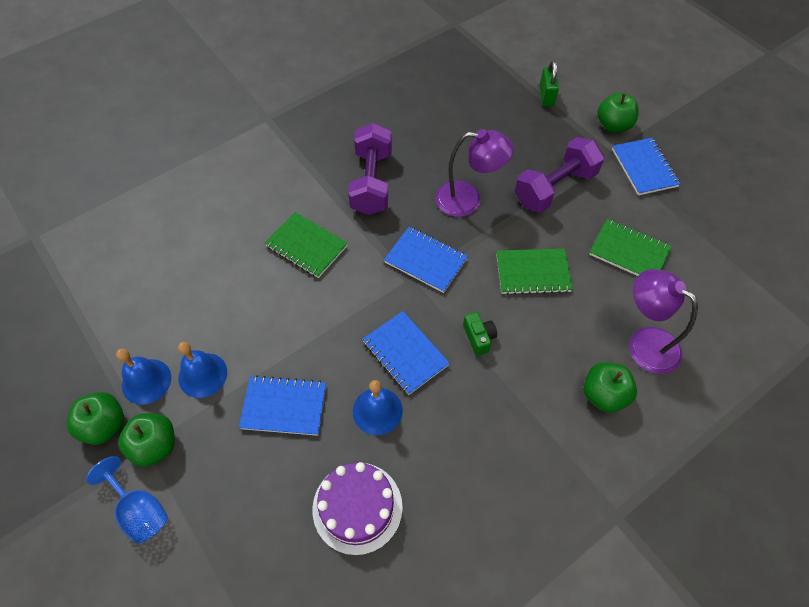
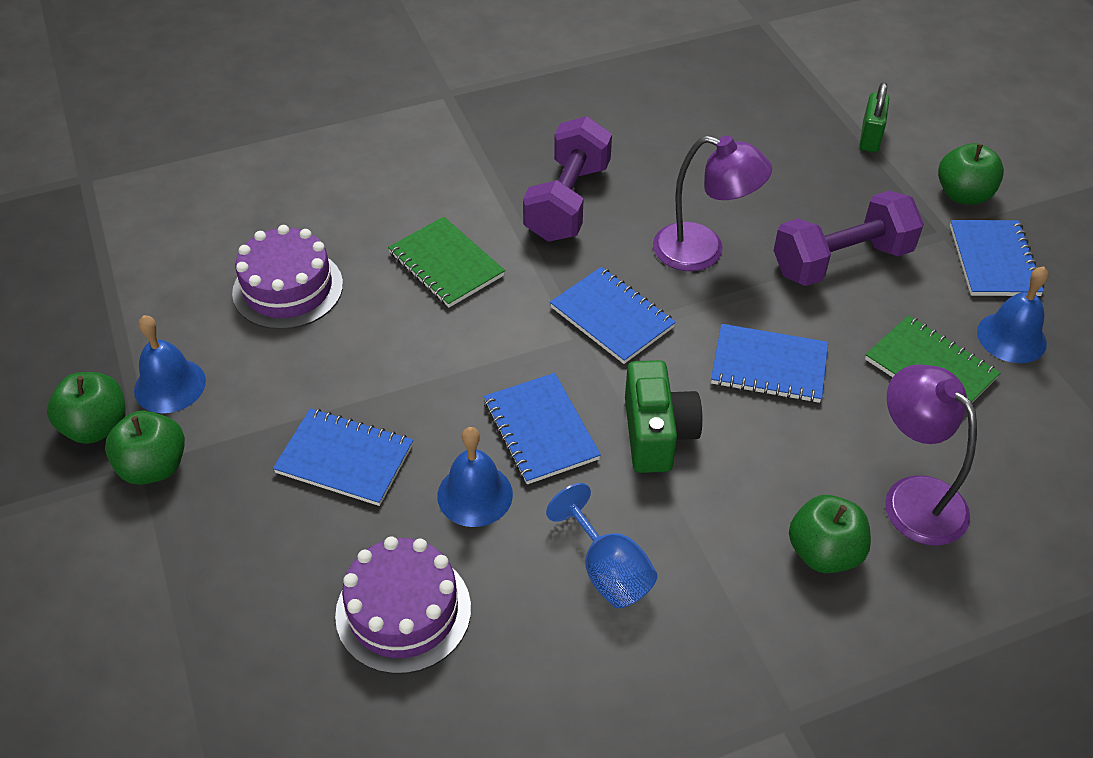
camera: 15 degrees right, 10 degrees down
(140, 510) = (106, 541): blue goblet -> blue goblet (607, 570)
(202, 375) = (247, 394): blue bell -> blue bell (1011, 337)
(205, 288) = (288, 288): none -> purple cake
(479, 337) = (657, 434): green camera -> green camera, size x1.71
(533, 272) = (769, 366): green notebook -> blue notebook

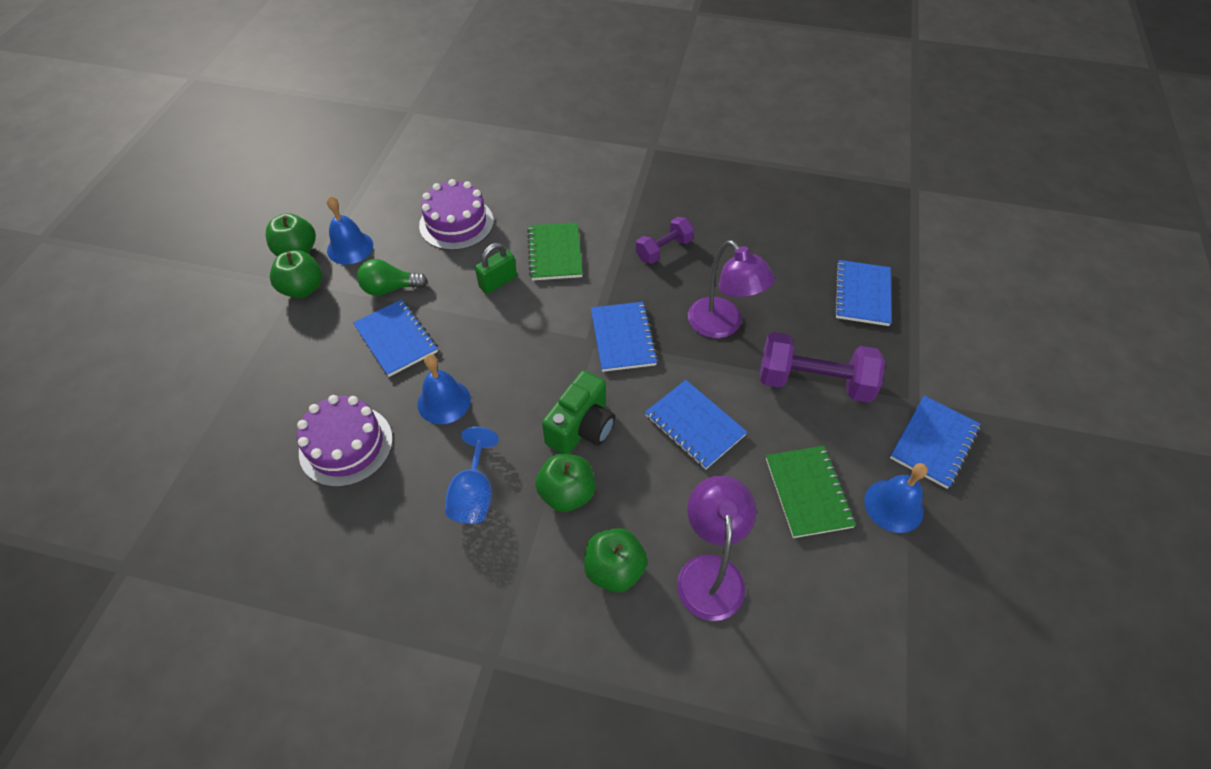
camera: 35 degrees right, 5 degrees up
(277, 406) = (390, 288): none -> green light bulb
(541, 430) = (515, 385): blue notebook -> blue notebook (862, 294)
(567, 202) = (664, 250): purple dumbbell -> purple dumbbell, size x0.60
(870, 137) = (919, 306): green padlock -> green padlock (498, 282)
(963, 195) = (955, 382): green apple -> green apple (567, 493)

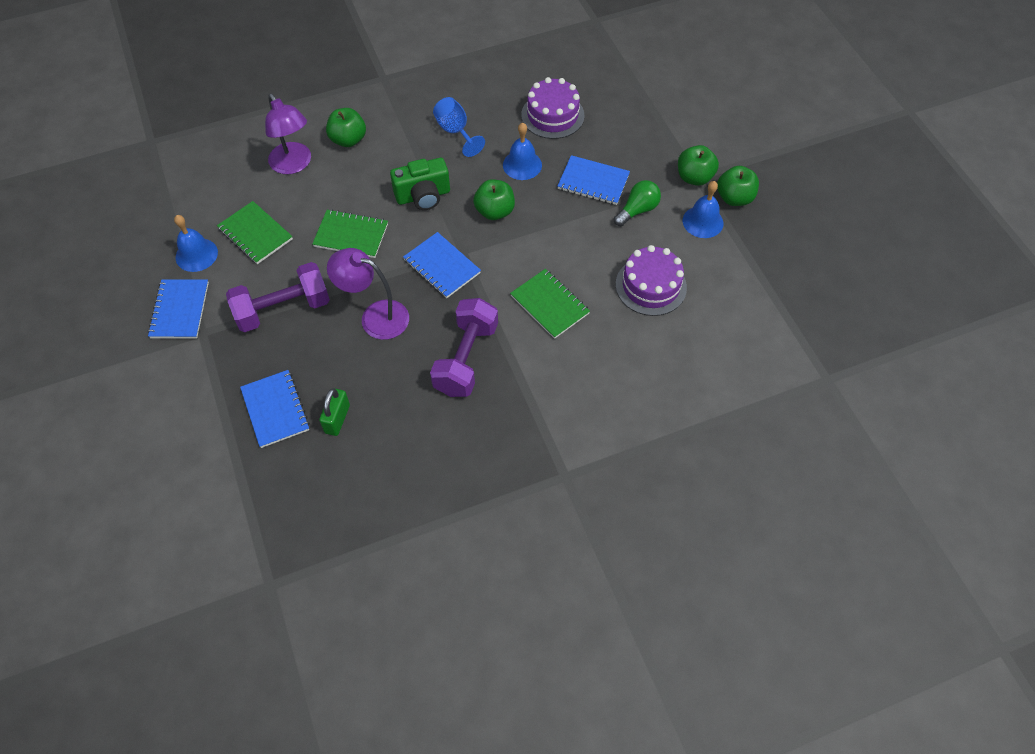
camera: 145 degrees right, 5 degrees up
(498, 282) = (568, 257): green padlock -> green padlock (337, 419)
(567, 493) = (403, 159): green apple -> green apple (494, 211)
(581, 427) = (423, 196): green camera -> green camera turned 105 degrees counterclockwise
(664, 250) = (466, 359): purple dumbbell -> purple dumbbell, size x1.68
(694, 425) = (351, 235): blue notebook -> green notebook

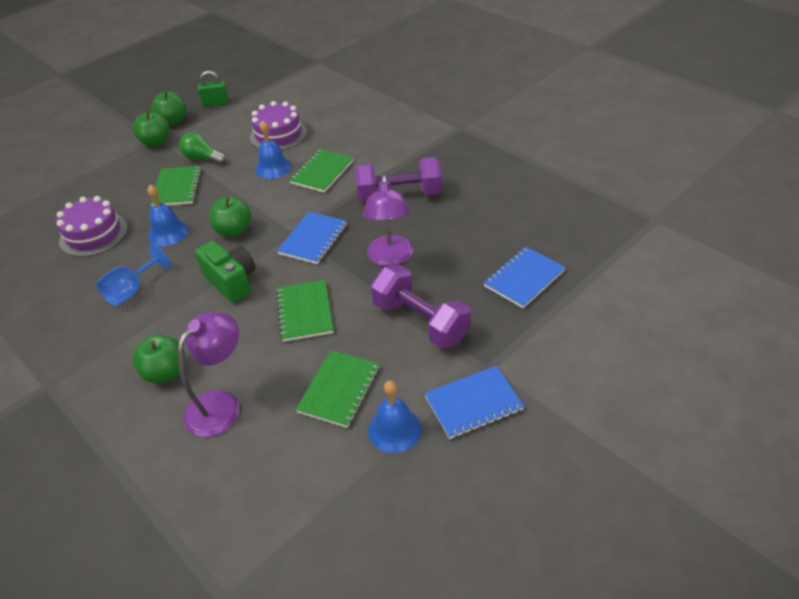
camera: 110 degrees left, 15 degrees down
(337, 419) = (503, 240): green padlock -> green padlock (215, 103)
(593, 182) = (177, 188): blue notebook -> green notebook
(703, 221) = (203, 128): blue bell -> blue bell (273, 167)

